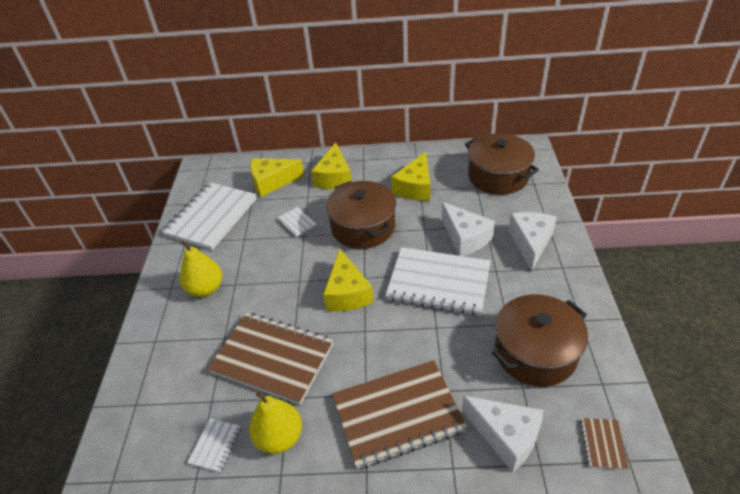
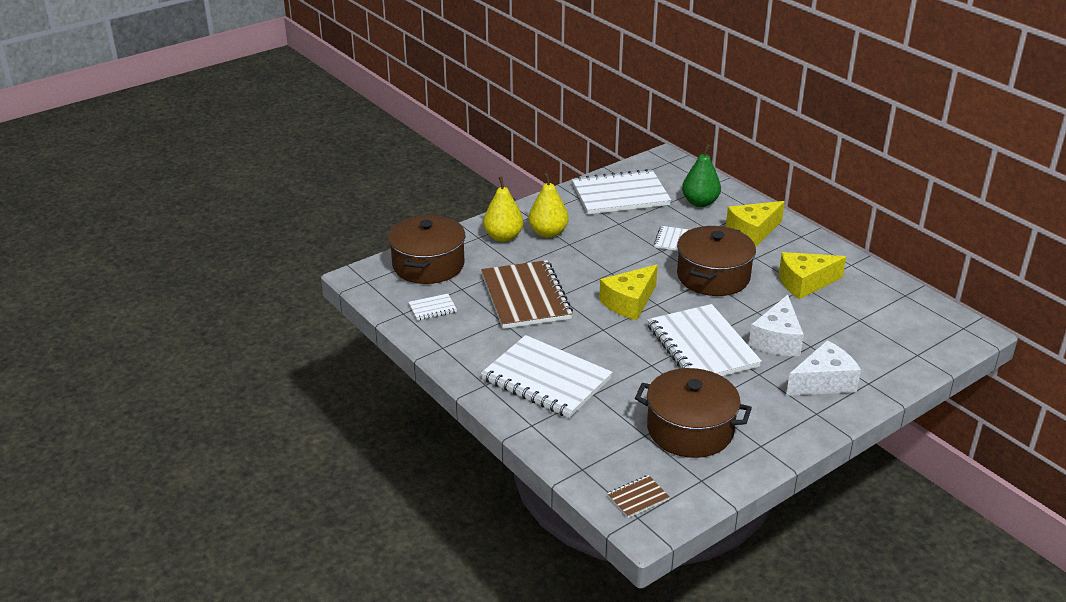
camera: 50 degrees right, 10 degrees down
(272, 182) = (700, 202): yellow cheese -> green pear
(279, 437) = (468, 333): yellow pear -> yellow pear (503, 237)
(398, 414) = (546, 379): brown notebook -> white notebook
(498, 176) = (895, 327): brown pot -> brown pot (428, 265)
(505, 436) = (587, 442): white cheese -> none

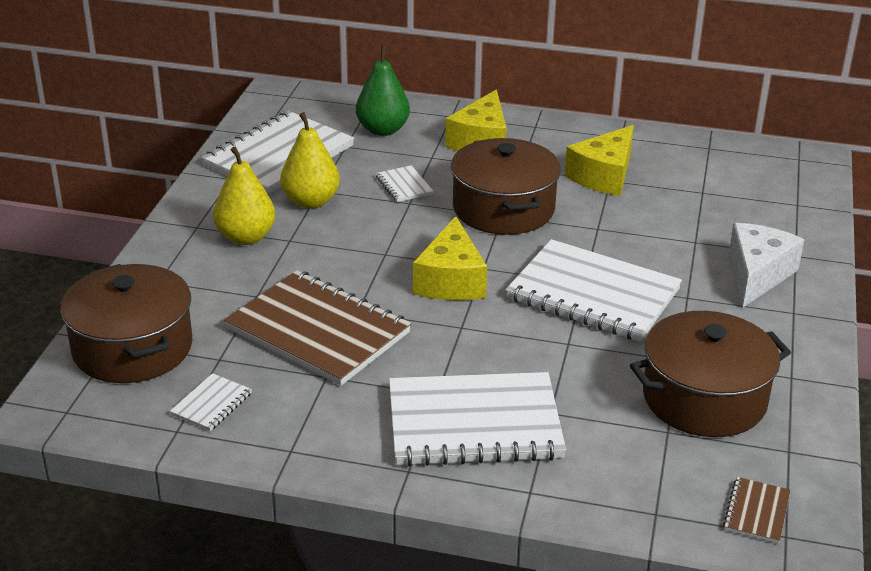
camera: 40 degrees left, 0 degrees up
(503, 237) = (193, 266): yellow pear -> yellow pear (311, 201)
(777, 340) = (656, 250): white cheese -> none

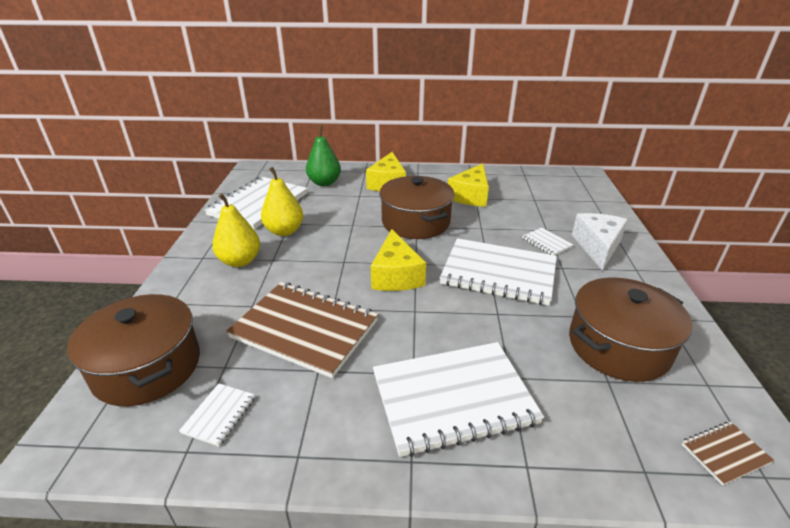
camera: 10 degrees left, 0 degrees up
(404, 185) = (346, 214): white notebook -> white notebook (546, 243)
(756, 512) = (725, 453): brown notebook -> brown notebook turned 60 degrees clockwise

